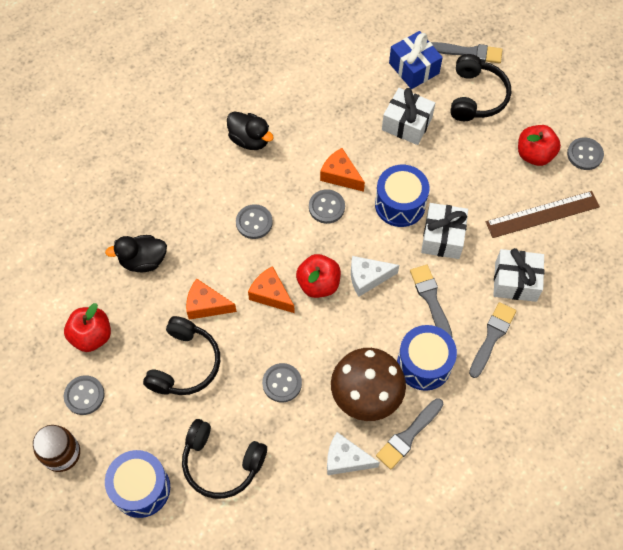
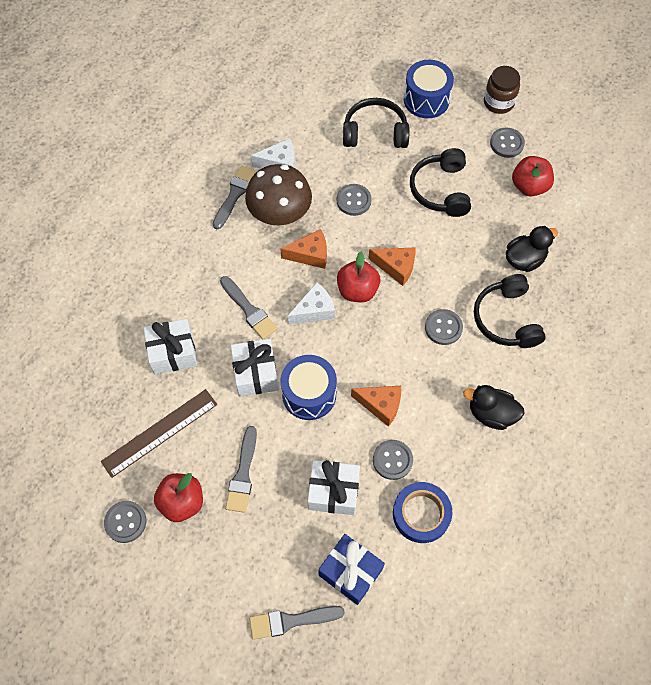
camera: 160 degrees right, 0 degrees up
(206, 305) = (448, 240): orange cheese -> orange cheese (310, 255)
(326, 207) = (380, 366): grey button -> grey button (392, 460)
(343, 88) = (421, 514): none -> blue tape
(424, 364) = (238, 252): blue drum -> none
(476, 96) = (266, 558): black headphones -> black headphones (506, 319)
(492, 337) = (183, 294): grey brush -> grey brush (243, 474)

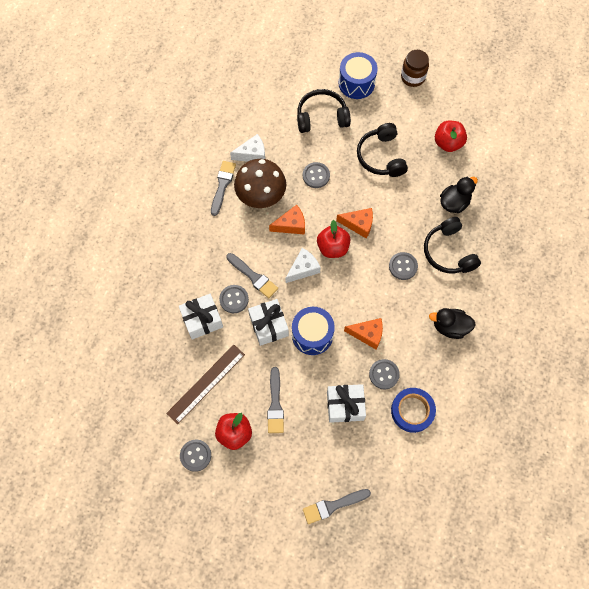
camera: 10 degrees left, 5 degrees up
(350, 572) = (369, 463): blue gift -> none
(506, 143) = (425, 110): grey button -> grey button (234, 299)

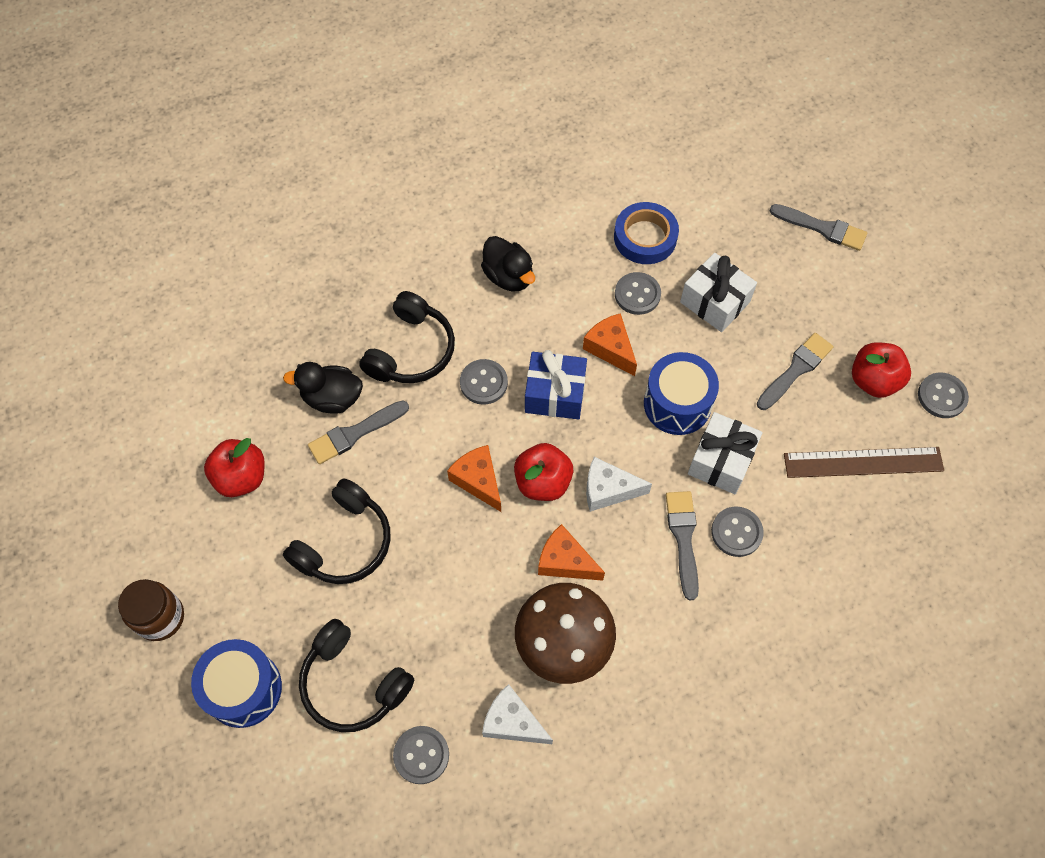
camera: 135 degrees left, 5 degrees down
(202, 320) = (802, 543): white gift -> none
(222, 185) = (603, 713): grey brush -> grey brush (355, 433)
(316, 176) = (459, 599): grey button -> grey button (421, 755)
(368, 290) = (555, 394): none -> blue gift

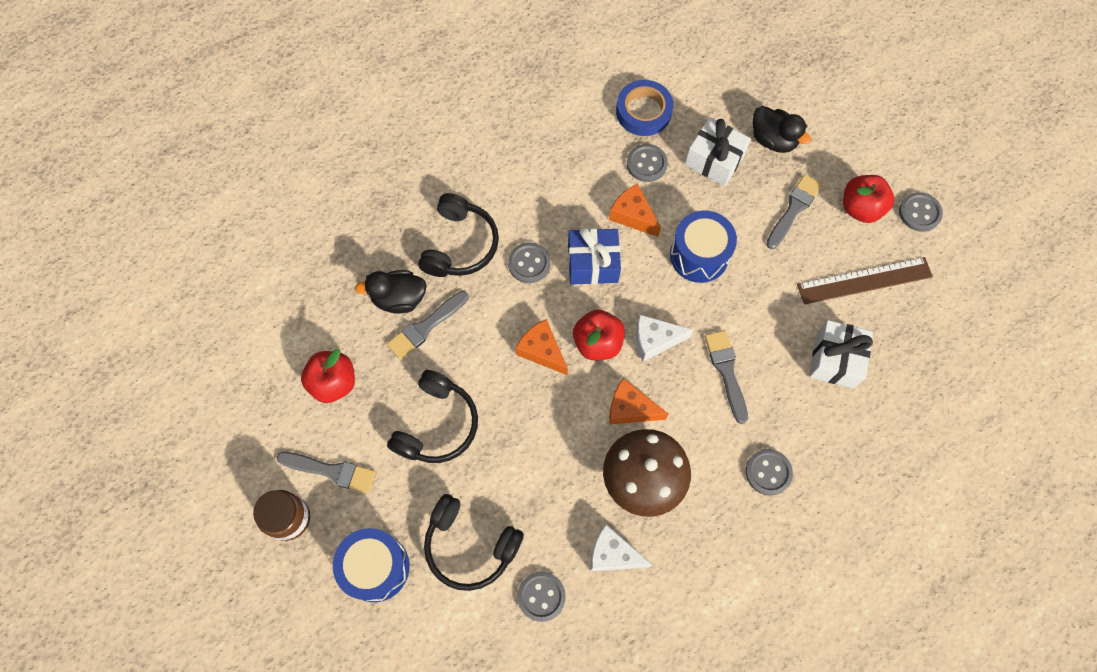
camera: 10 degrees left, 5 degrees up
(508, 276) = (532, 165): black duck -> black duck (773, 140)
(721, 461) = (745, 299): white gift -> white gift (835, 360)
(736, 532) = (770, 359): grey button -> grey button (768, 472)
(822, 228) = (793, 80): grey brush -> grey brush (331, 471)

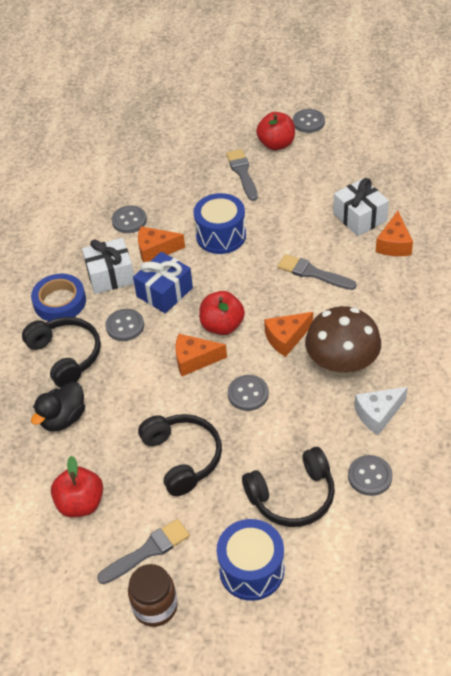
camera: 45 degrees left, 20 degrees down
(425, 327) = (103, 416): grey brush -> none
(643, 112) = (92, 199): blue tape -> blue tape (60, 302)
(655, 340) = (253, 295): white cheese -> none
(714, 160) = (166, 187): white gift -> white gift (110, 275)
(768, 472) = (400, 296): grey button -> grey button (248, 394)
(773, 140) = (187, 153): black duck -> none
(829, 418) = (394, 244): none -> orange cheese
(864, 281) = (324, 172): brown ruler -> none

